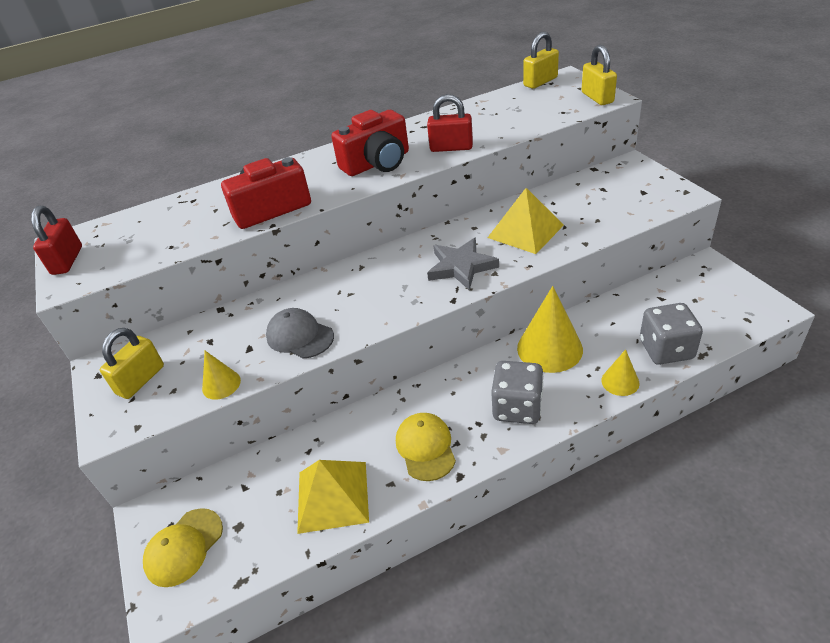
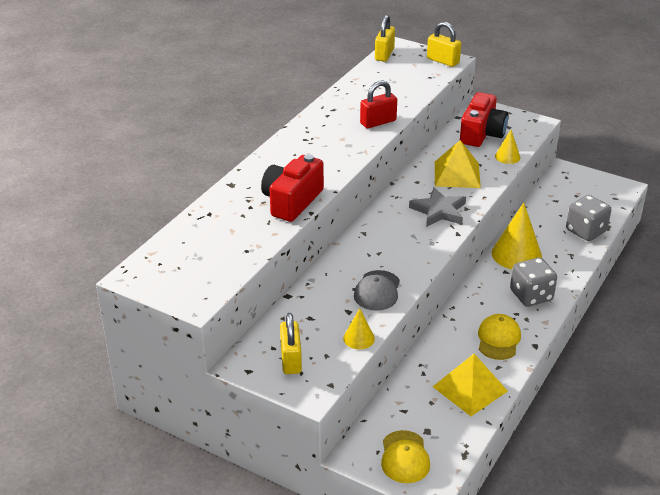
camera: 40 degrees left, 5 degrees down
(67, 260) = (166, 287): red padlock -> none
(300, 336) = (377, 291): grey cap -> grey cap turned 75 degrees counterclockwise
(377, 163) = (333, 147): red camera -> red camera (482, 134)
(425, 447) = (498, 339): yellow cap -> yellow cap turned 60 degrees clockwise
(620, 381) = (576, 259): yellow cone -> yellow cone (507, 157)

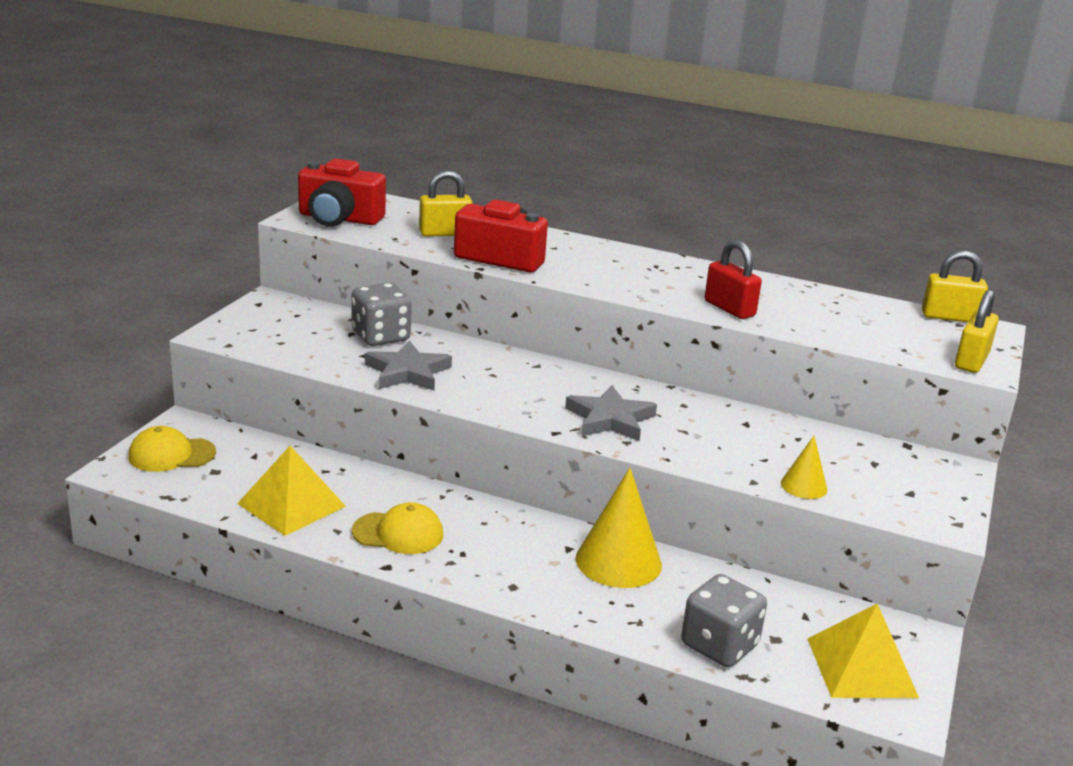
camera: 80 degrees right, 10 degrees down
(291, 359) = (274, 323): yellow padlock -> yellow padlock (445, 233)
(359, 338) = (311, 360): yellow cone -> none
(377, 291) = (407, 372): grey cap -> grey star
(457, 174) = (720, 437): yellow pyramid -> yellow pyramid (861, 667)
(482, 134) = (865, 465): red camera -> red camera (339, 219)
(531, 295) = (510, 570): grey dice -> grey dice (380, 336)

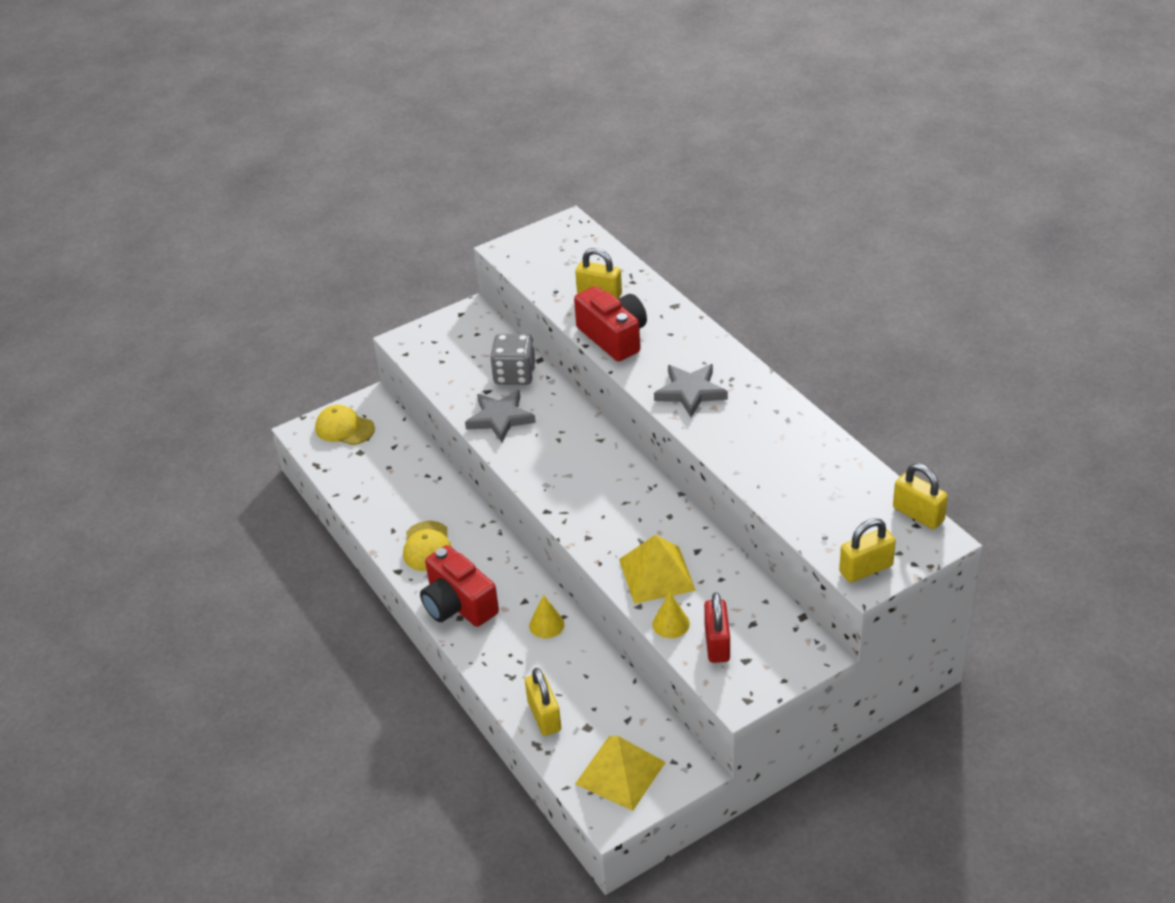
camera: 40 degrees right, 15 degrees up
(292, 505) = (383, 498): yellow pyramid -> yellow pyramid (657, 574)
(339, 219) = (535, 256): red camera -> red camera (458, 604)
(398, 533) = (427, 546): yellow cap -> yellow cap turned 45 degrees clockwise
(610, 419) = (598, 512): grey star -> grey star (690, 392)
(618, 561) = (546, 625): yellow cone -> yellow cone, size x0.53
(719, 645) = (544, 716): grey dice -> yellow padlock
(729, 308) = (732, 447): red padlock -> red padlock (717, 644)

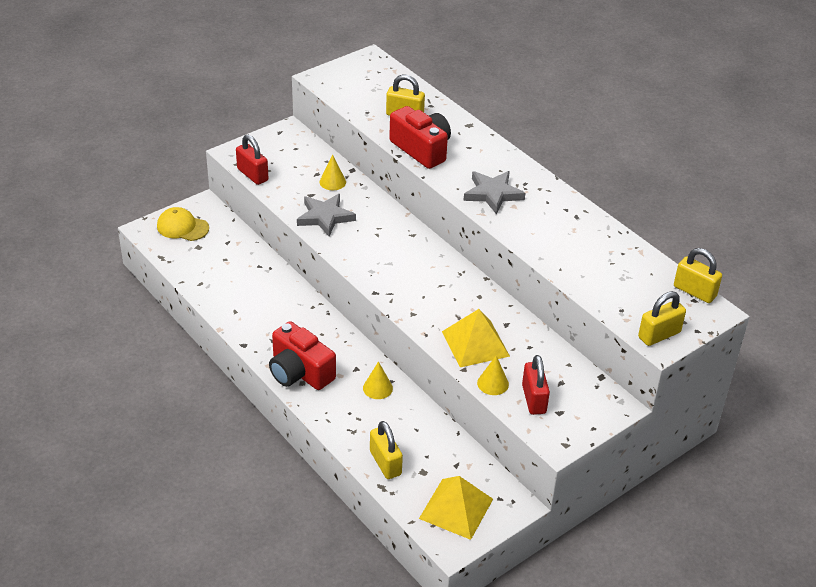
camera: 10 degrees left, 0 degrees up
(422, 367) = (252, 175): none -> red padlock
(427, 546) = (267, 324): yellow cap -> none
(514, 375) = (332, 182): grey dice -> yellow cone

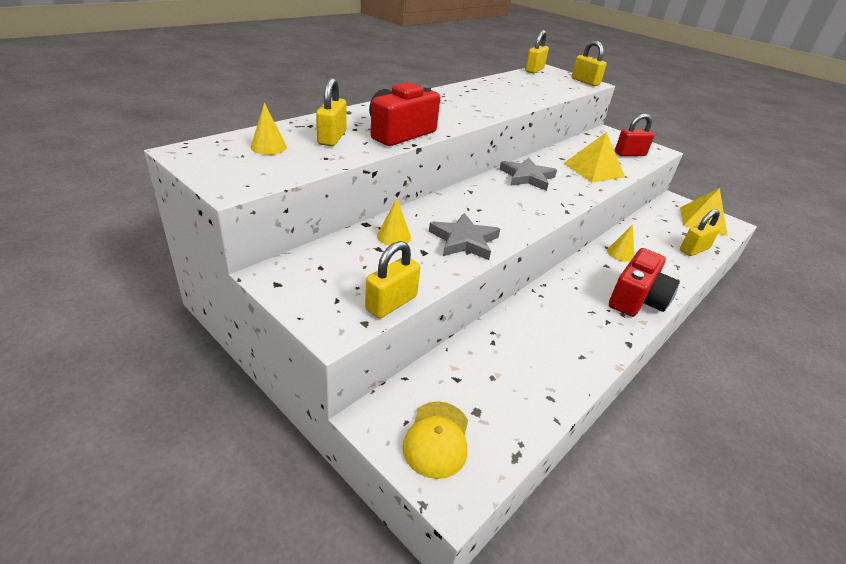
camera: 100 degrees left, 5 degrees down
(252, 175) = (391, 303): red padlock -> yellow padlock
(492, 194) = (461, 110): grey star -> grey star (527, 177)
(493, 383) = (629, 166): yellow cone -> yellow cone (268, 147)

